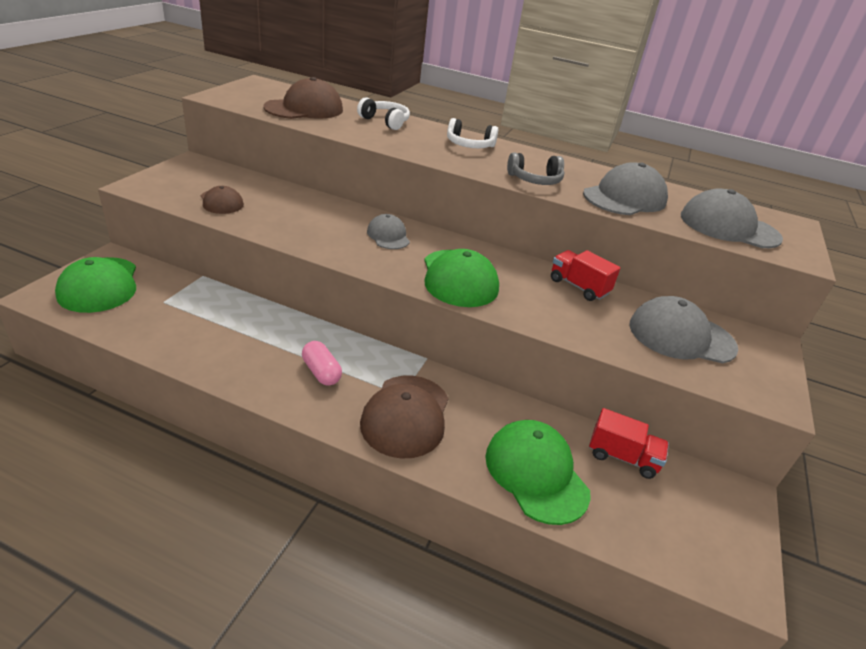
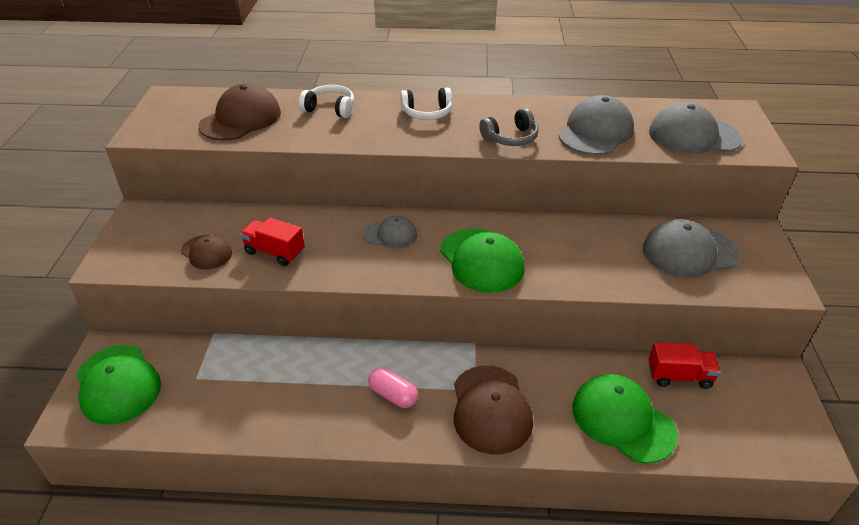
camera: 15 degrees left, 5 degrees up
(388, 236) = (390, 234): grey cap -> grey cap turned 135 degrees clockwise
(578, 287) = (584, 230): red truck -> red truck (275, 252)

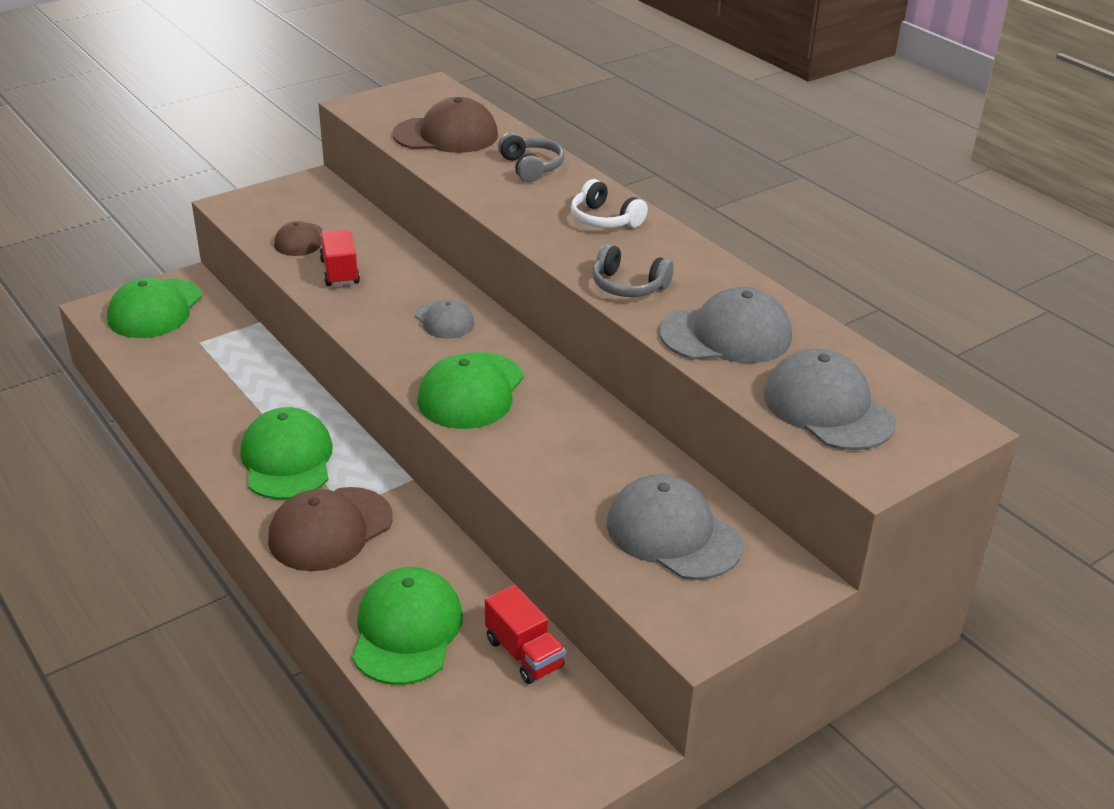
camera: 50 degrees right, 5 degrees down
(330, 109) = (531, 167): white headphones -> grey headphones
(393, 395) = (287, 459): pink capsule -> green cap

